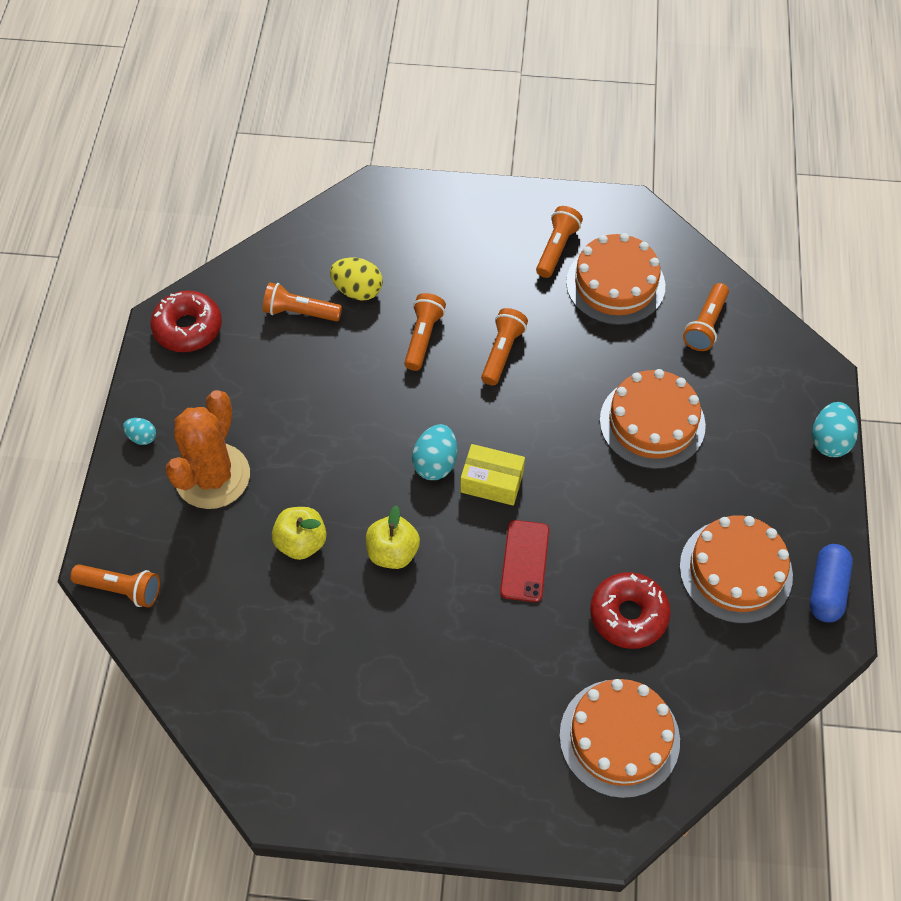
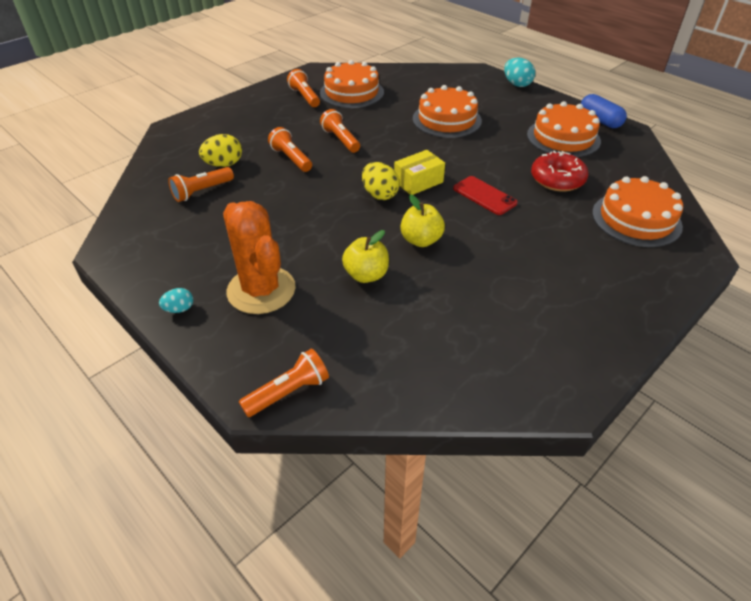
camera: 50 degrees left, 15 degrees down
(188, 328) = (133, 242): red donut -> none
(435, 463) = (379, 194): turquoise egg -> yellow egg
(705, 325) = (411, 83): orange flashlight -> none

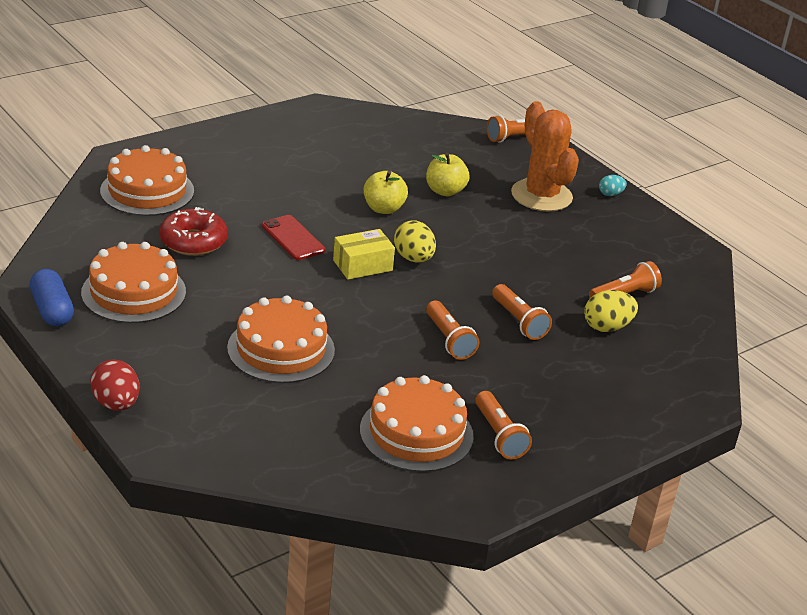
camera: 175 degrees left, 10 degrees down
(517, 84) = (116, 404): turquoise egg -> red egg

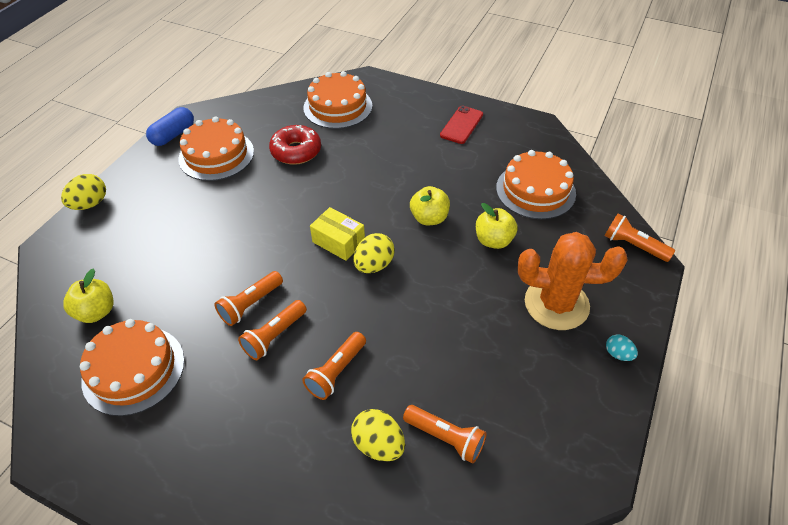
camera: 65 degrees right, 15 degrees up
(116, 404) = (90, 204): red egg -> yellow egg
(281, 349) = (197, 248): orange cake -> orange cake (535, 190)
(293, 238) = (342, 191): red phone -> red phone (461, 125)
(311, 439) = (96, 312): none -> yellow apple
(499, 435) = (157, 428): orange flashlight -> orange flashlight (250, 304)
(541, 196) = (556, 304): orange cactus -> orange cactus turned 60 degrees clockwise

